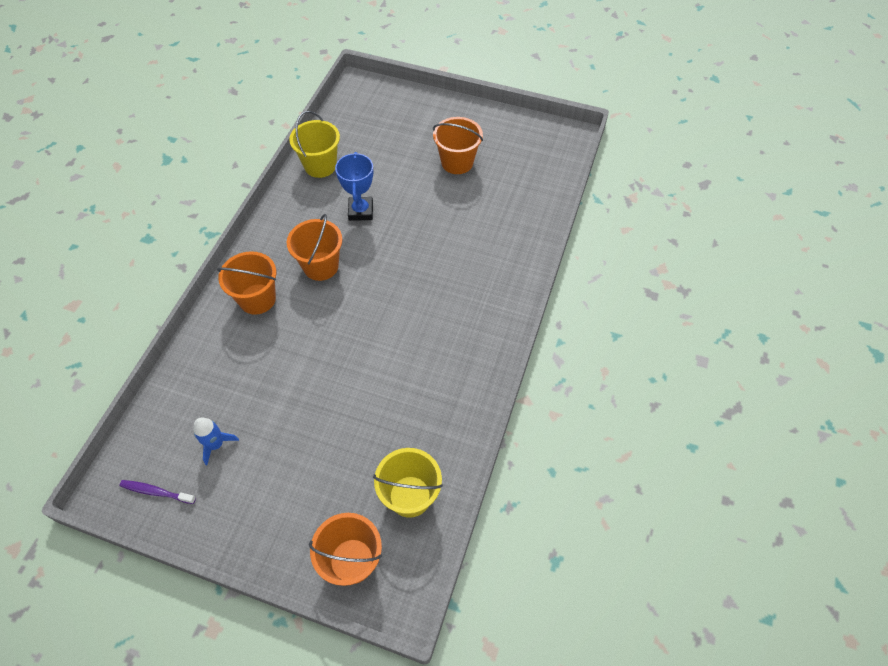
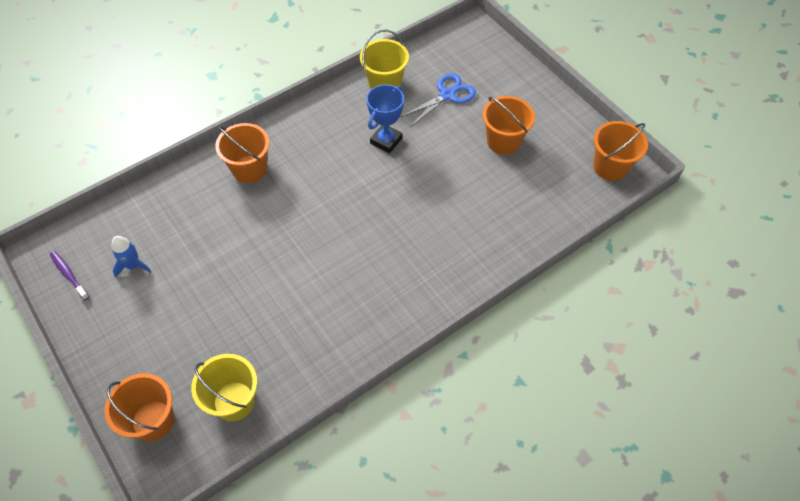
camera: 35 degrees right, 0 degrees up
(321, 266) = (317, 170): orange bucket -> orange bucket (610, 167)
(381, 149) = (447, 95): none -> blue scissors

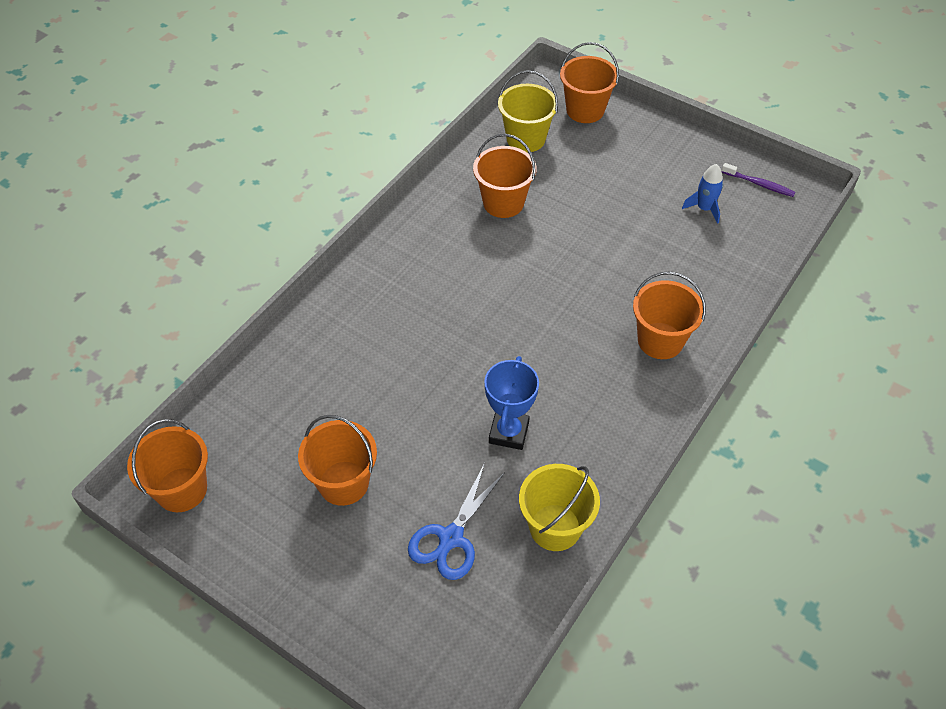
camera: 160 degrees right, 5 degrees down
(296, 328) = (503, 203): none -> orange bucket

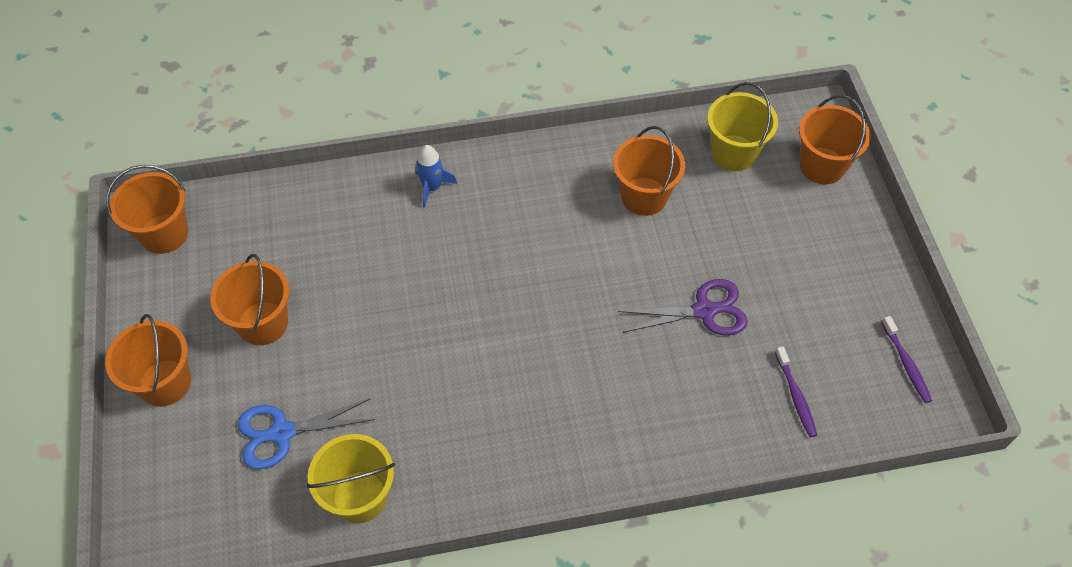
camera: 45 degrees right, 5 degrees up
(508, 432) = (416, 391): blue trophy -> none
(621, 241) = (704, 311): none -> purple scissors
(660, 341) = (628, 426): orange bucket -> orange bucket (165, 383)
(704, 208) = (820, 343): blue rocket -> blue rocket (432, 187)
(727, 247) = (795, 396): none -> purple toothbrush

